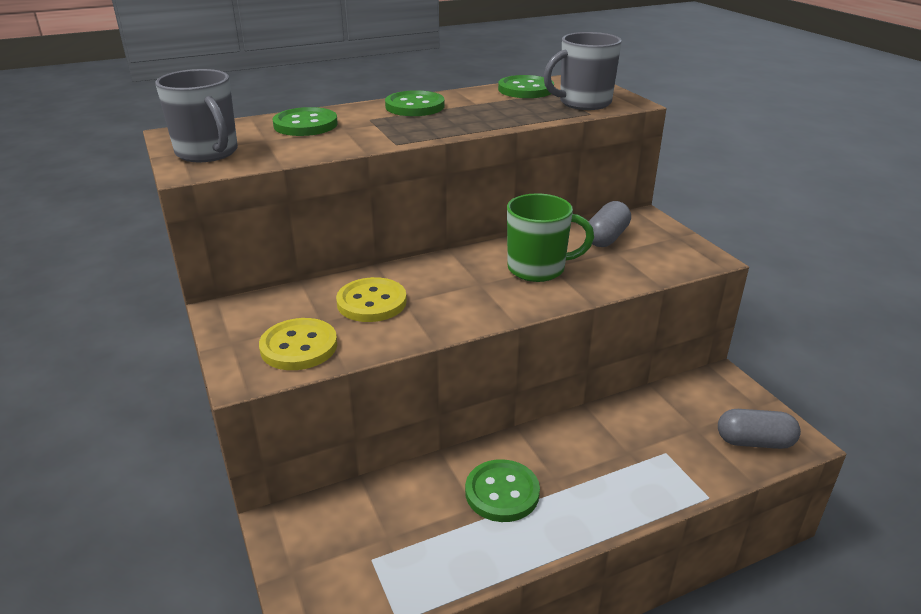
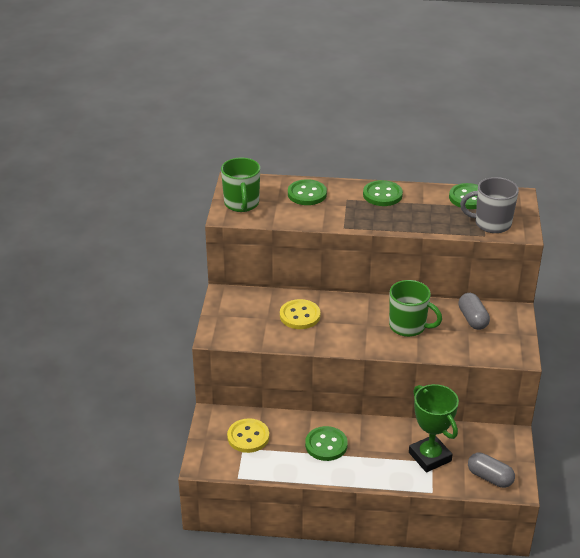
camera: 30 degrees right, 5 degrees up
(208, 153) = (241, 204): grey mug -> green mug
(299, 347) = (247, 329): yellow button -> yellow button (248, 437)
(606, 238) = (472, 319): grey capsule -> grey capsule turned 75 degrees counterclockwise
(656, 447) = (430, 457): none -> green trophy

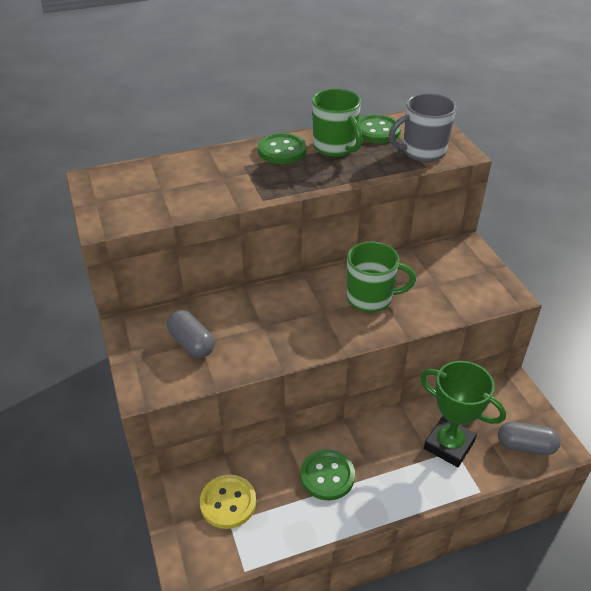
camera: 25 degrees left, 5 degrees up
(241, 204) = (116, 204): green mug -> green mug (335, 148)
(300, 316) = (238, 325): yellow button -> none
(307, 194) = (192, 171): green button -> none
(472, 319) = (431, 268): grey capsule -> grey capsule (192, 343)

